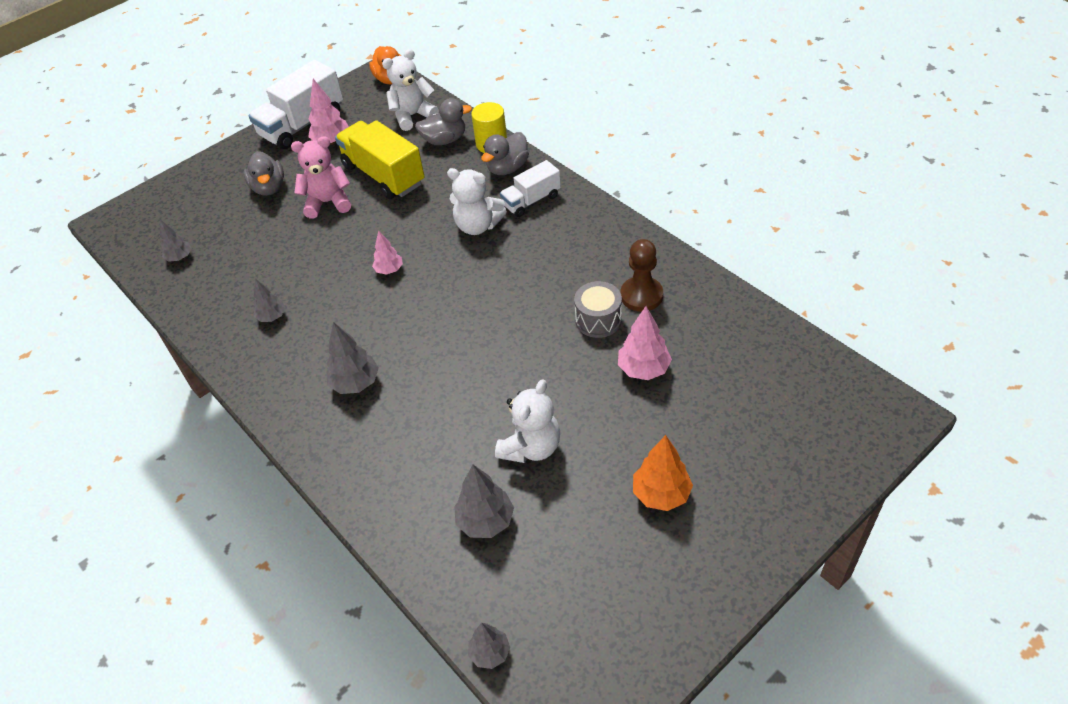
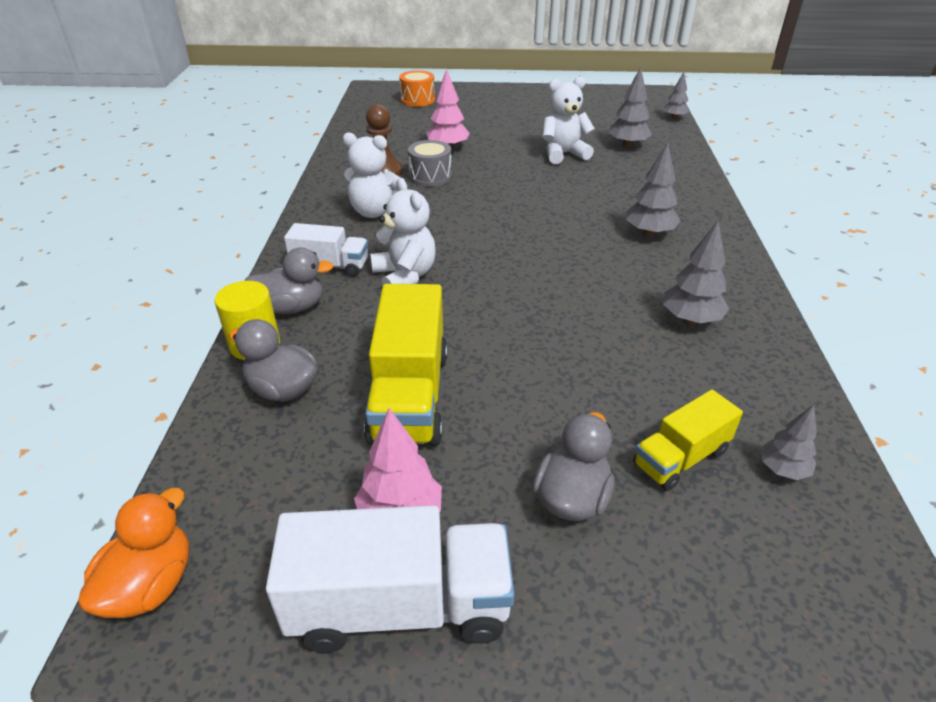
camera: 140 degrees left, 10 degrees down
(231, 232) = (680, 458): none -> yellow truck
(272, 317) = (690, 319): grey tree -> grey tree, size x1.55
(328, 202) = (514, 408): pink teddy bear -> none
(389, 270) = (531, 290): pink tree -> none
(412, 116) = (250, 464): white teddy bear -> white teddy bear (375, 212)
(661, 494) = (521, 116): orange tree -> none
(810, 432) = (417, 100): none -> orange drum

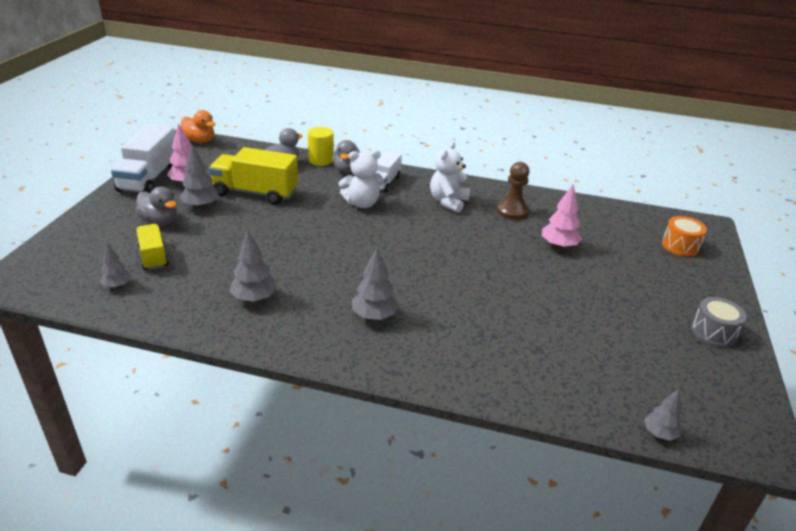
camera: 100 degrees right, 5 degrees down
(430, 176) = (501, 230): grey drum -> grey drum (713, 333)
(563, 154) = (542, 308): white teddy bear -> none
(627, 145) = (564, 360): grey tree -> grey tree (201, 206)

